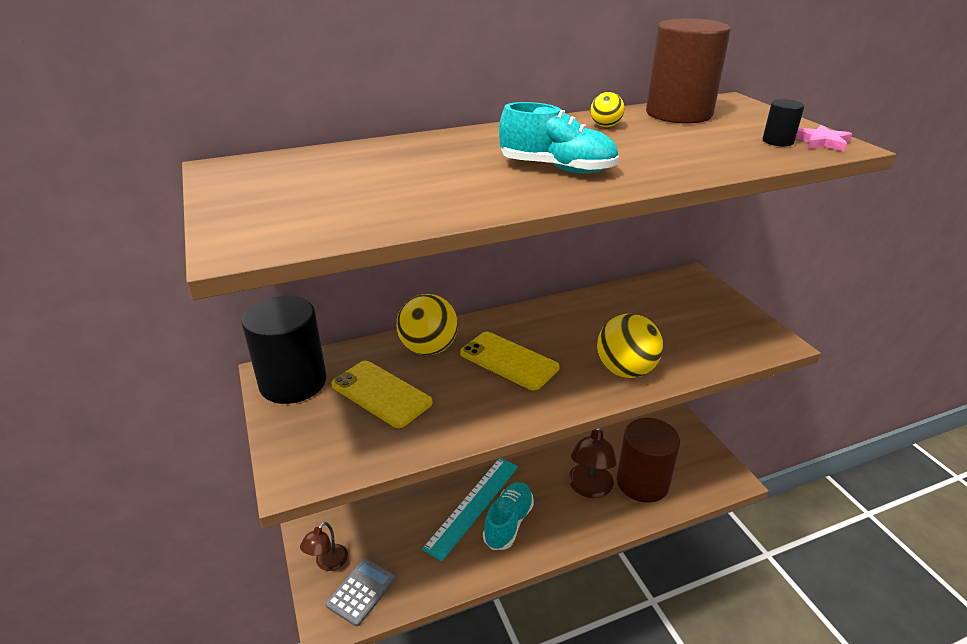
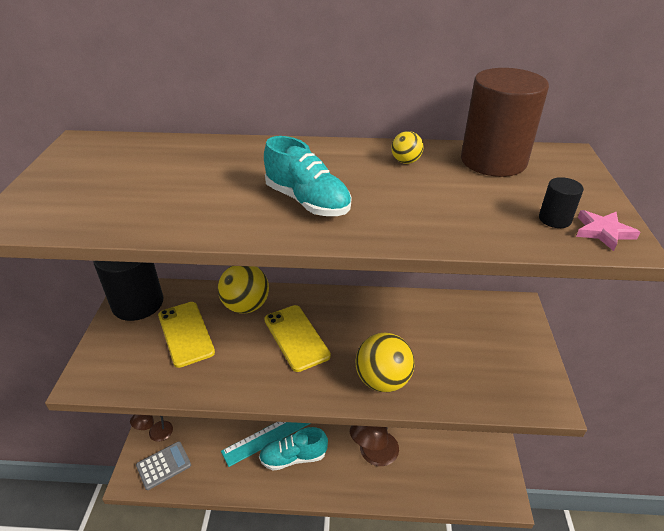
camera: 25 degrees right, 5 degrees up
(508, 523) = (293, 457): turquoise shoe -> turquoise shoe turned 150 degrees counterclockwise
(642, 482) = (421, 468): brown cylinder -> none

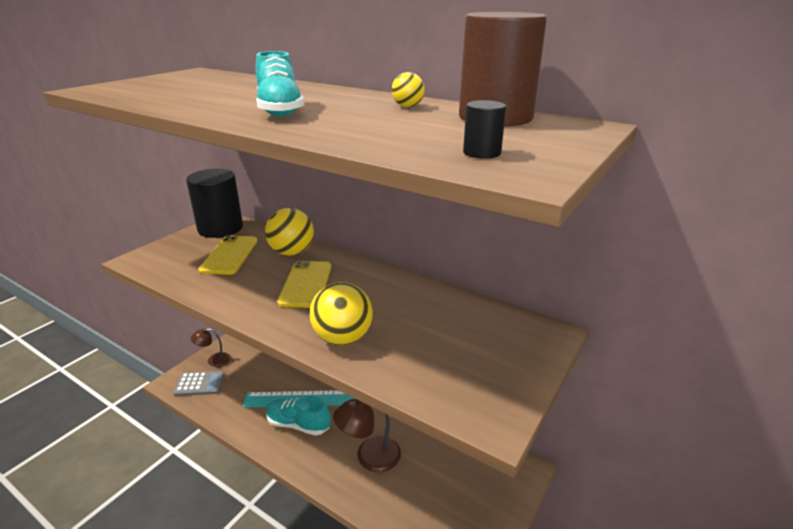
camera: 30 degrees right, 10 degrees down
(603, 232) = (520, 168): pink star -> none

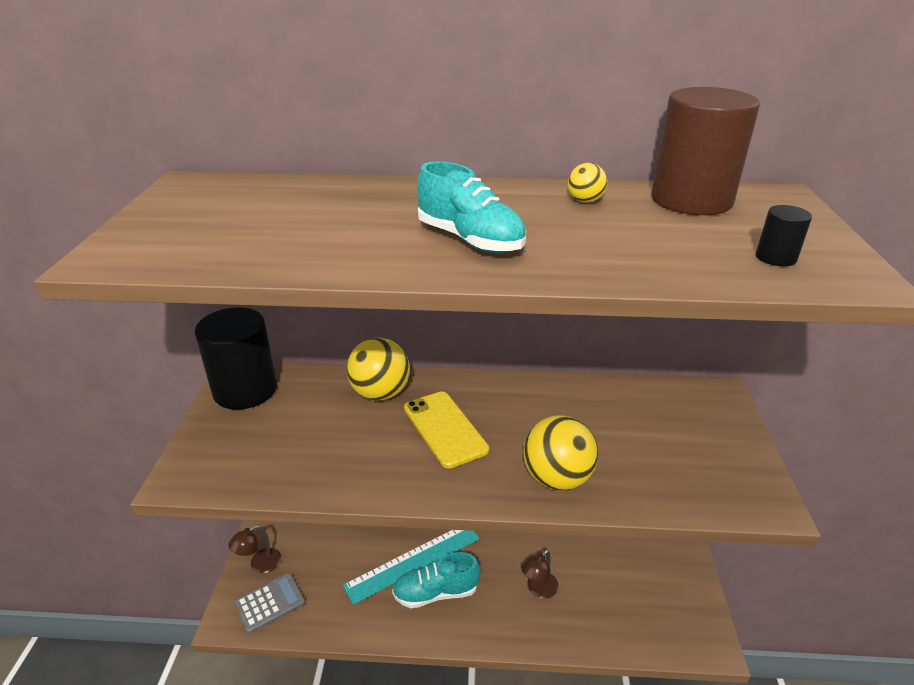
camera: 30 degrees left, 5 degrees up
(229, 255) = (306, 424): yellow phone -> none
(369, 457) = (538, 589): brown lamp -> brown lamp, size x0.62

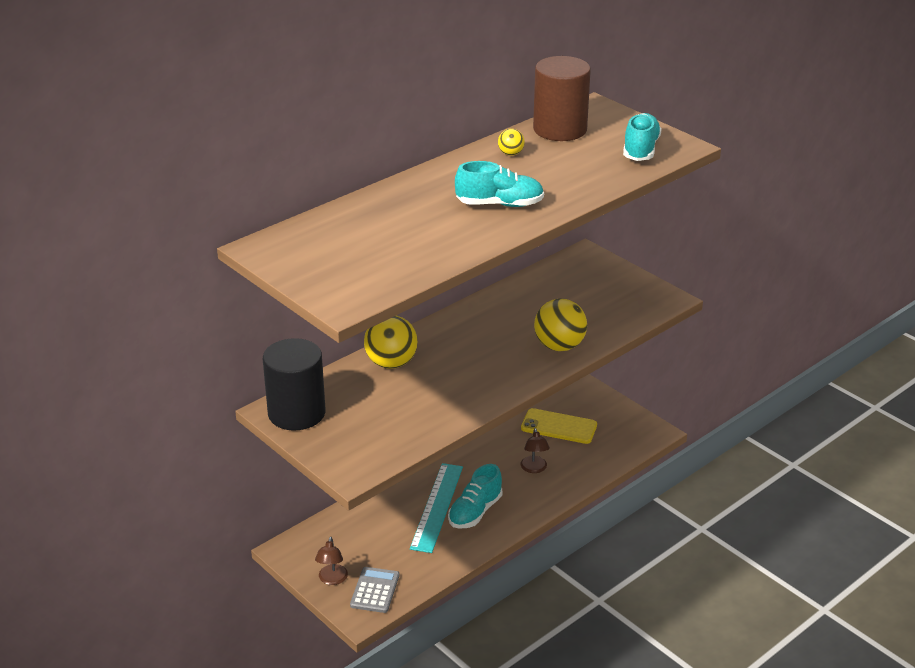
camera: 45 degrees left, 0 degrees up
(445, 429) = (463, 358): yellow phone -> yellow phone (559, 427)
(776, 258) = (640, 149): black cylinder -> turquoise shoe

